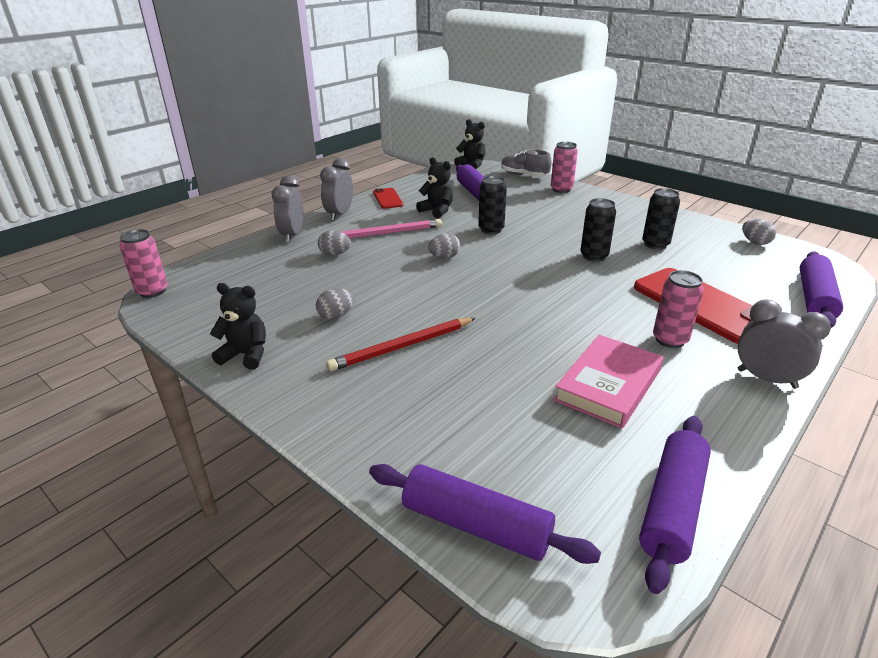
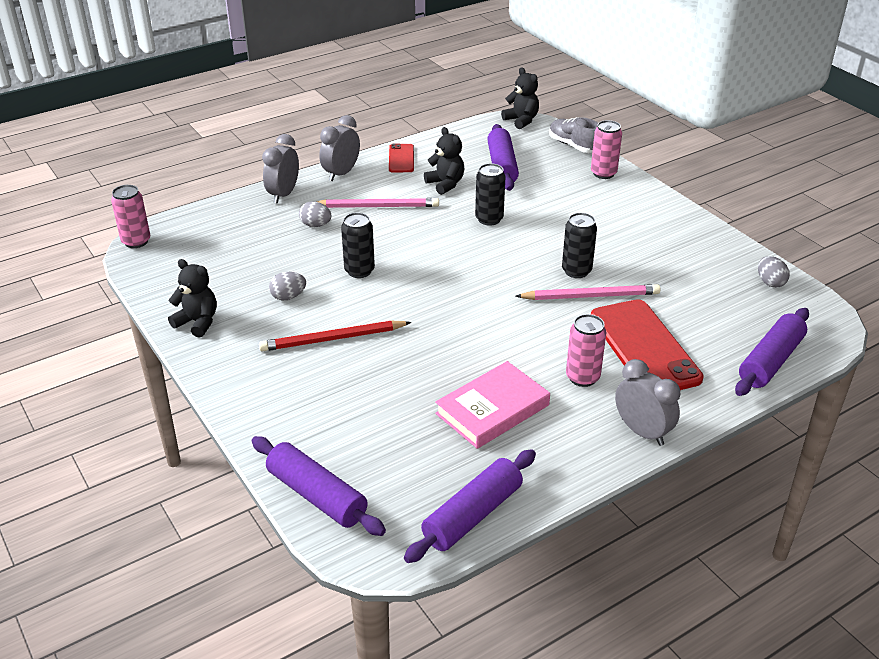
camera: 15 degrees right, 5 degrees up
(444, 257) = (421, 247): grey egg -> none
(621, 273) = (590, 296): none -> pink pencil
(655, 244) = (654, 267): black can -> black can (359, 271)

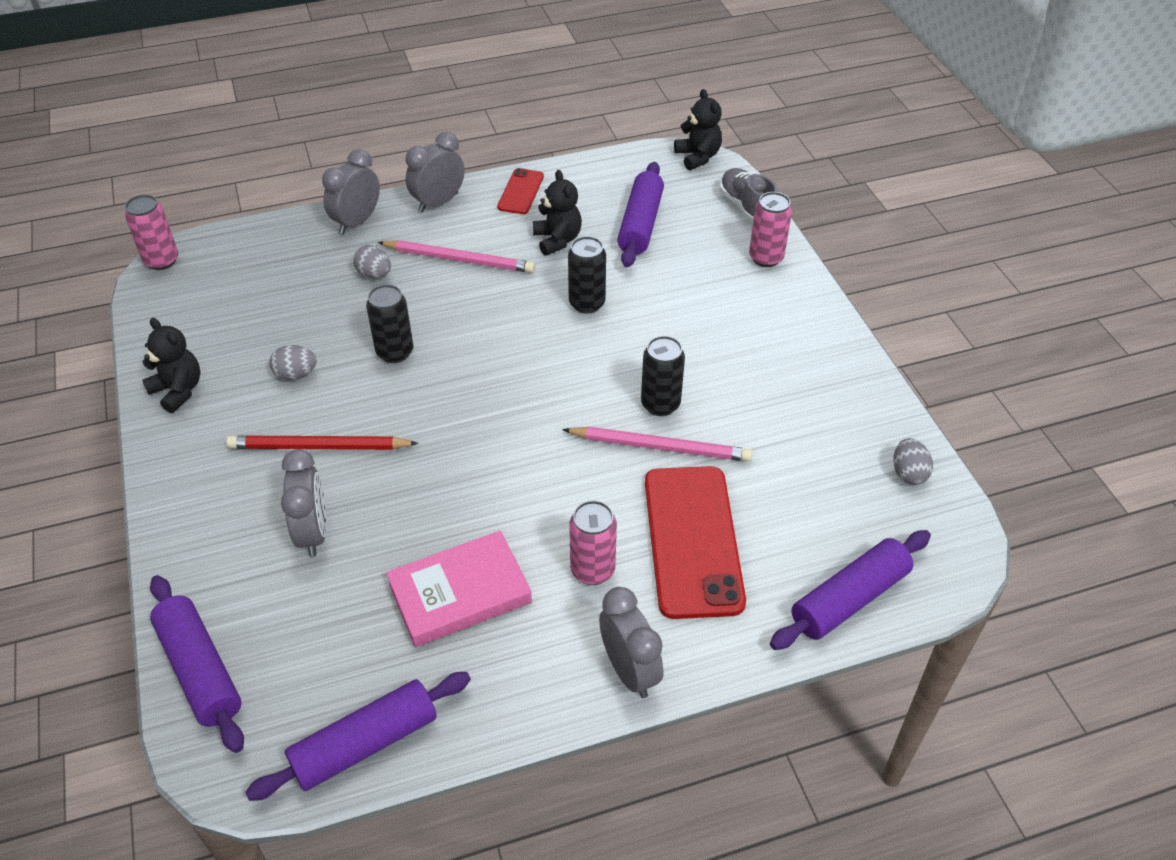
camera: 15 degrees right, 10 degrees up
(358, 393) = (313, 532): none -> grey clock

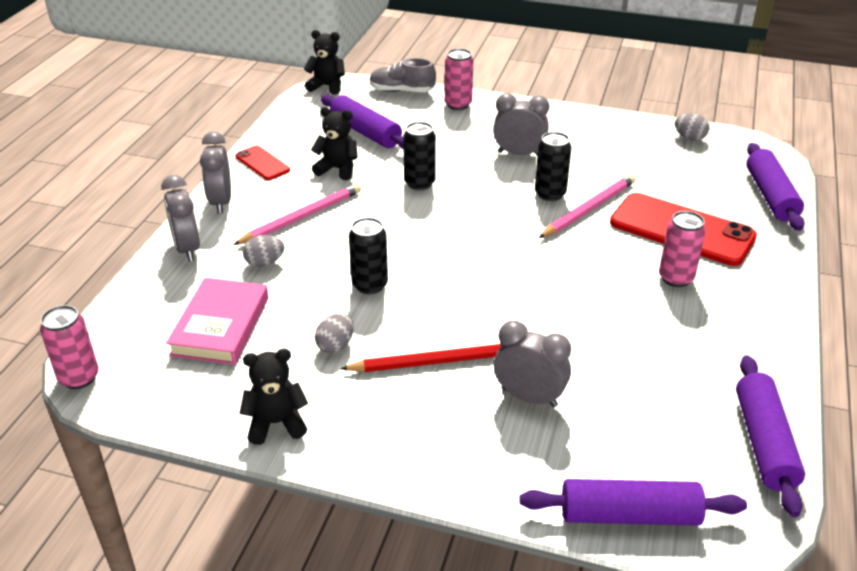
camera: 55 degrees left, 10 degrees down
(319, 447) = (436, 361): red pencil -> red pencil turned 135 degrees counterclockwise
(460, 593) = (652, 344): pink book -> pink book (220, 326)
(629, 670) = (773, 297): grey clock -> grey clock (519, 154)

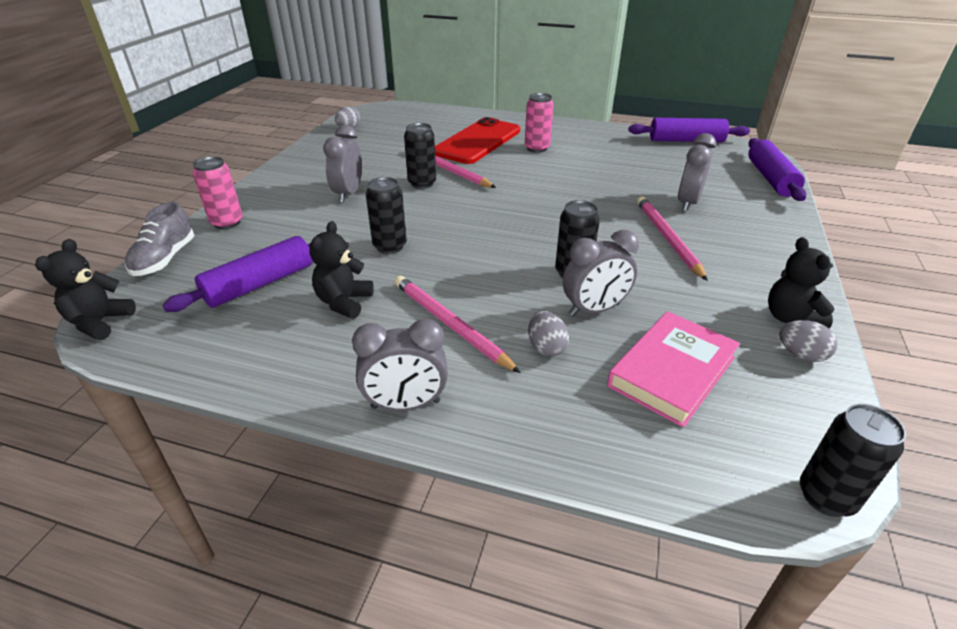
camera: 90 degrees left, 0 degrees up
(79, 378) = (826, 497): pink can -> black can
(187, 249) = (523, 426): grey clock -> grey clock (594, 309)
(220, 326) = (671, 371): pink book -> pink book turned 60 degrees counterclockwise
(262, 163) = (307, 371): red phone -> none
(335, 345) = (669, 289): grey egg -> grey egg (801, 355)
(436, 361) = (667, 238): red pencil -> pink pencil
(770, 196) = (436, 113): purple rolling pin -> none

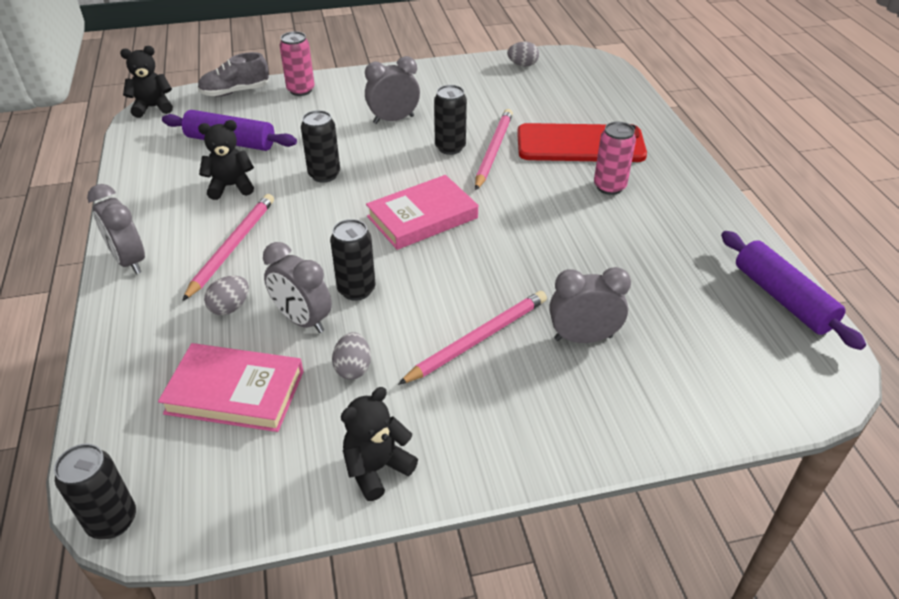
camera: 60 degrees right, 5 degrees up
(503, 219) = (422, 217): none -> pink book
(770, 178) = (743, 406): purple rolling pin -> none
(801, 355) = (311, 484): grey egg -> grey egg (353, 368)

